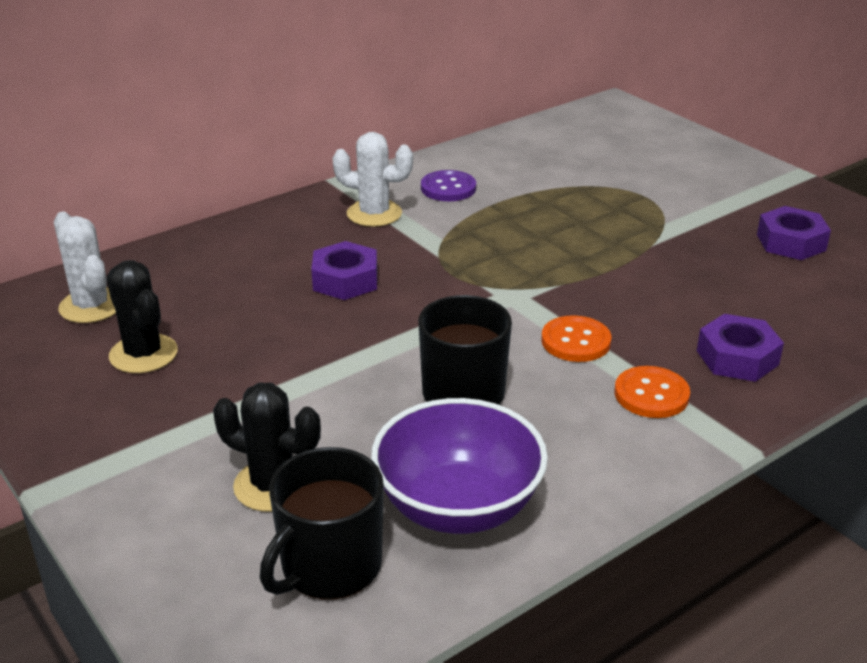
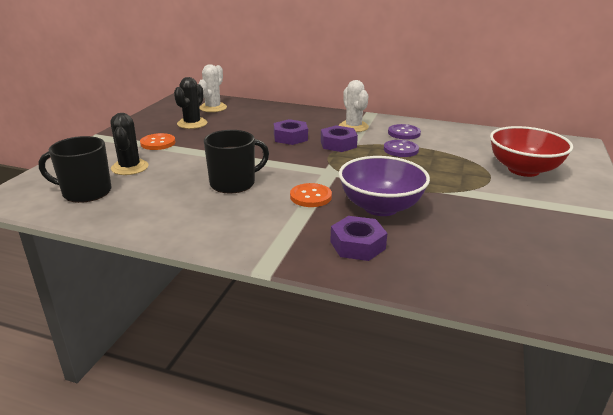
camera: 55 degrees right, 5 degrees down
(458, 506) = (145, 206): purple bowl -> purple bowl (380, 207)
(501, 215) = (400, 150): none -> purple button
(647, 168) = (523, 170): none -> red bowl
(651, 394) = (287, 228): orange button -> orange button (158, 143)
(791, 242) = (524, 233): purple nut -> purple nut (338, 144)

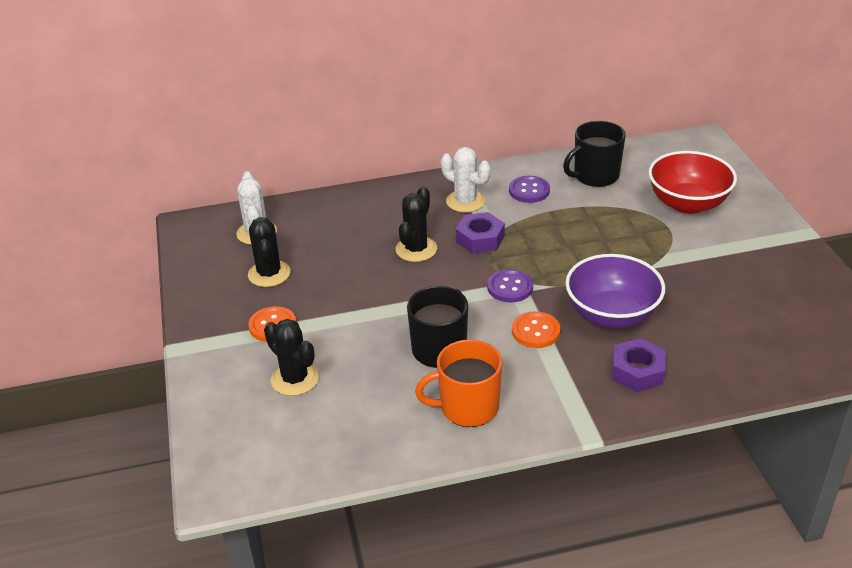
camera: 30 degrees left, 10 degrees up
(85, 192) = (297, 437): black mug -> black mug (595, 176)
(204, 217) = (467, 407): none -> orange mug
(290, 137) = (416, 249): purple nut -> black cactus
(400, 150) = (551, 221): purple button -> purple button (510, 287)

